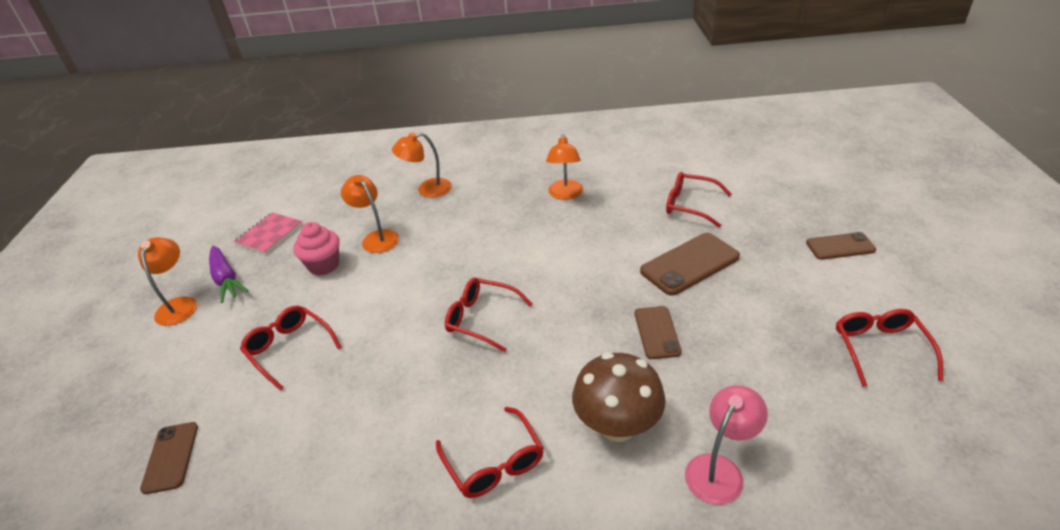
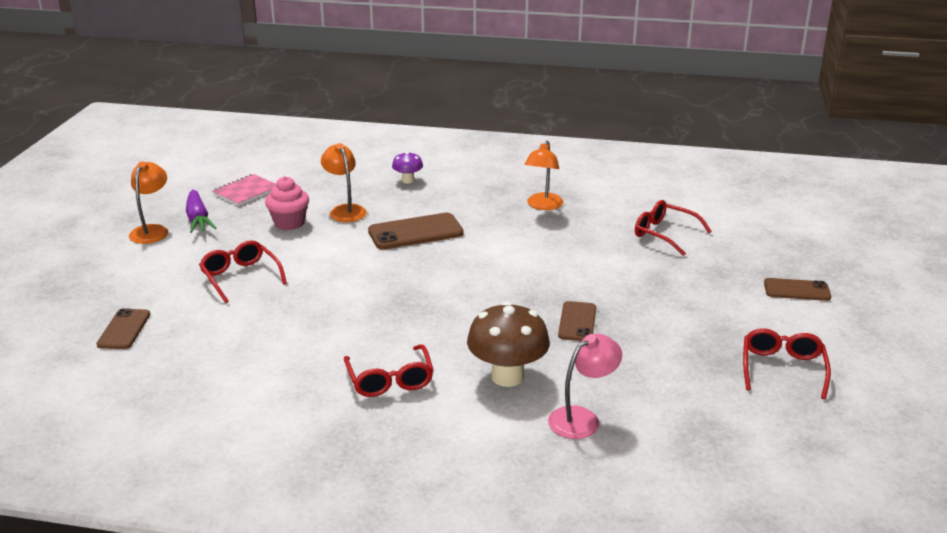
camera: 10 degrees right, 10 degrees down
(427, 190) = (408, 180): orange lamp -> purple mushroom
(482, 319) = (420, 285): red glasses -> none
(689, 264) = (637, 279): brown phone -> brown phone (415, 232)

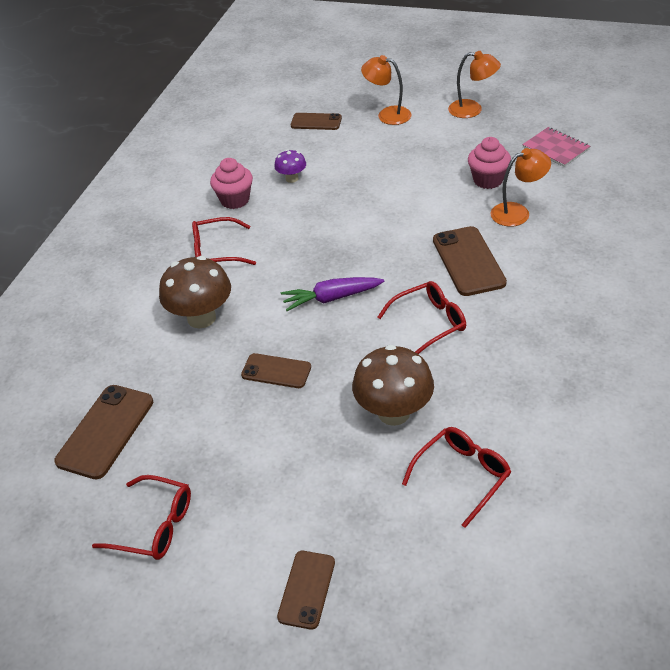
camera: 100 degrees right, 15 degrees up
(198, 219) = (495, 129): purple carrot -> purple carrot (331, 298)
(240, 277) = (387, 164): red glasses -> red glasses (429, 323)
(285, 377) = (235, 200): none -> pink cupcake
(408, 180) = (597, 253): purple mushroom -> purple mushroom (292, 178)
(543, 206) = (538, 365): orange lamp -> orange lamp (387, 114)
(582, 418) = (130, 360): pink lamp -> none
(611, 262) = (394, 412): none -> brown mushroom
(689, 418) = (105, 431): none -> brown phone

